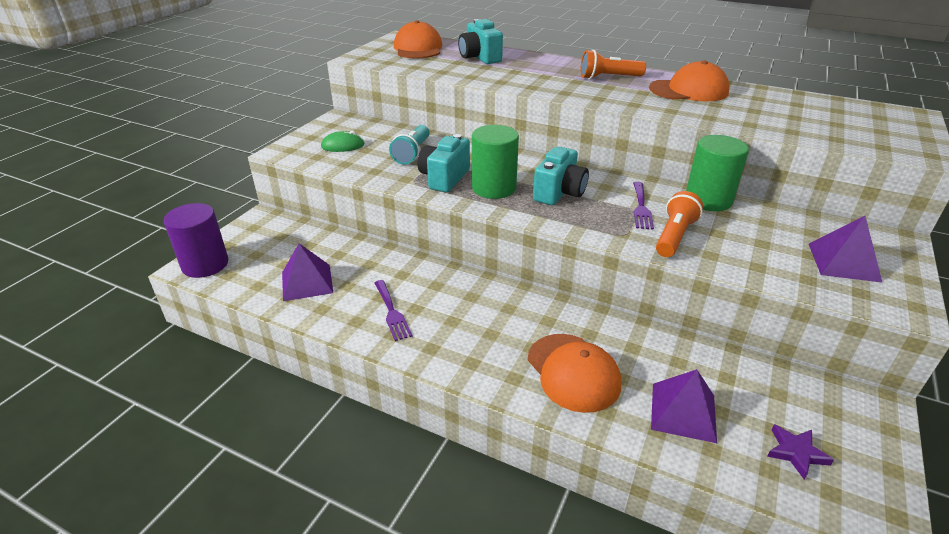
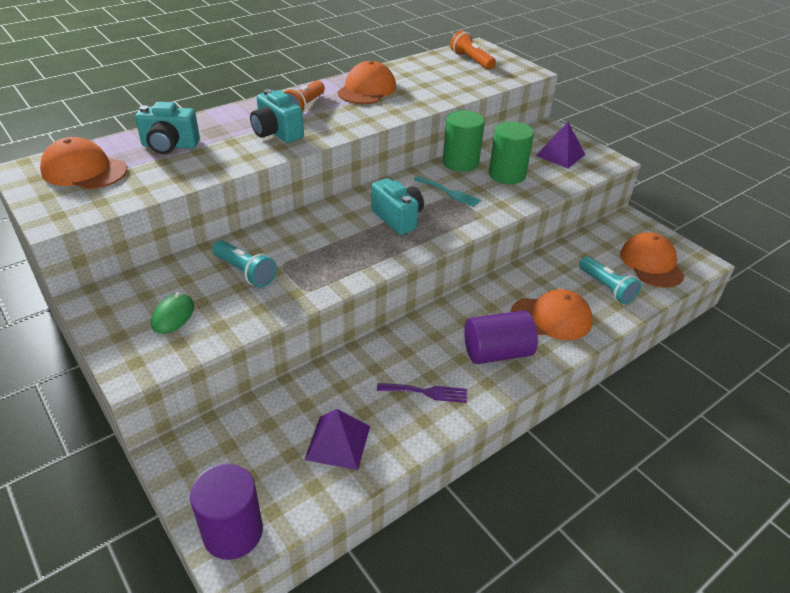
camera: 65 degrees left, 5 degrees up
(444, 178) = (317, 269): turquoise camera -> turquoise camera (276, 133)
(480, 343) = (497, 352): none -> purple cylinder
(494, 188) = (361, 248): green cylinder -> green cylinder (507, 174)
(641, 208) = (449, 192): purple fork -> turquoise fork
(674, 236) = (495, 196): orange flashlight -> orange flashlight (471, 60)
(683, 412) = (606, 288): purple pyramid -> turquoise flashlight
(796, 452) = (651, 263): purple star -> orange cap

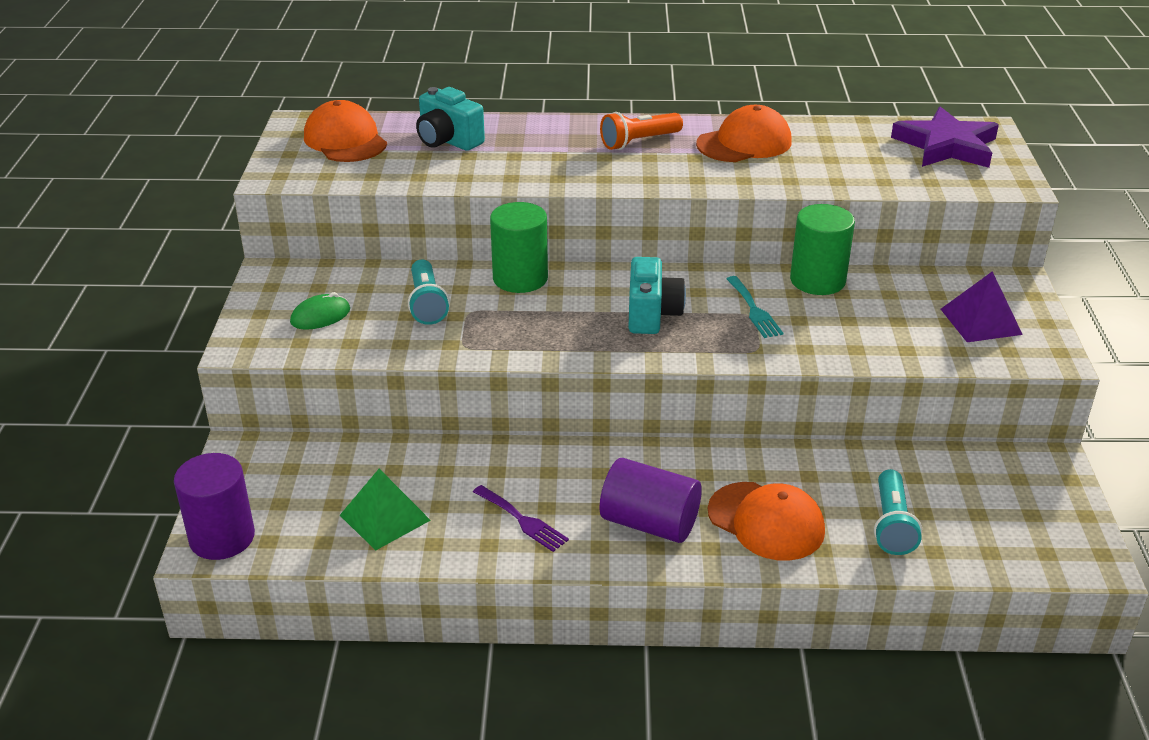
camera: 40 degrees right, 5 degrees down
(276, 133) = (571, 162): turquoise camera -> none
(338, 442) = (385, 517): purple pyramid -> green pyramid
(471, 60) = (946, 146): orange flashlight -> purple star
(507, 174) = (863, 317): green cylinder -> green cylinder (520, 278)
(651, 263) = (1005, 528): orange cap -> none

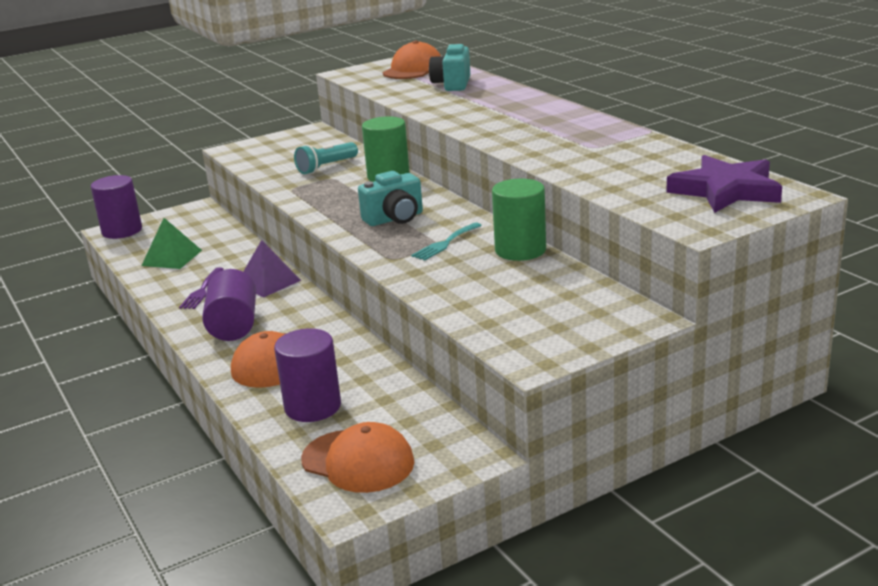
camera: 60 degrees right, 10 degrees down
(320, 316) = (281, 152): green mouse -> none
(639, 142) = (538, 117): orange flashlight -> none
(744, 143) = (594, 139): orange cap -> orange cap (358, 461)
(892, 525) = (313, 407): turquoise flashlight -> purple cylinder
(980, 321) = (549, 320): purple pyramid -> purple pyramid (268, 282)

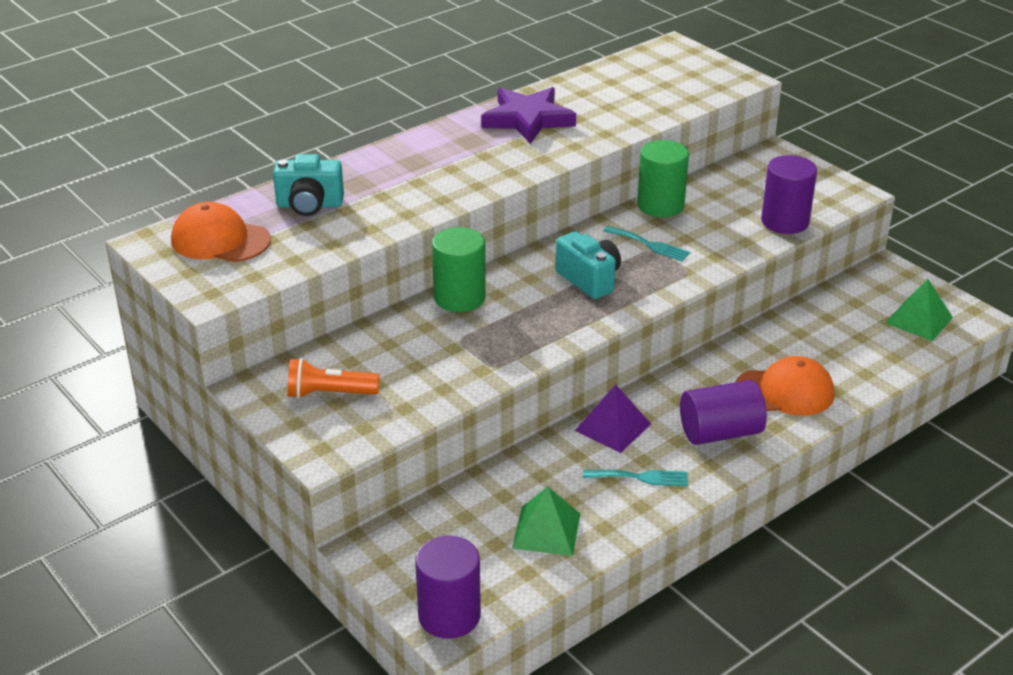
camera: 100 degrees left, 10 degrees up
(202, 291) = (640, 477): purple fork -> turquoise fork
(292, 147) = (329, 393): none -> orange flashlight
(313, 407) = (853, 354): purple cylinder -> purple cylinder (785, 221)
(326, 167) = (418, 350): turquoise flashlight -> none
(358, 461) = (918, 320): orange cap -> green pyramid
(725, 190) = (666, 68): purple star -> purple star (527, 119)

